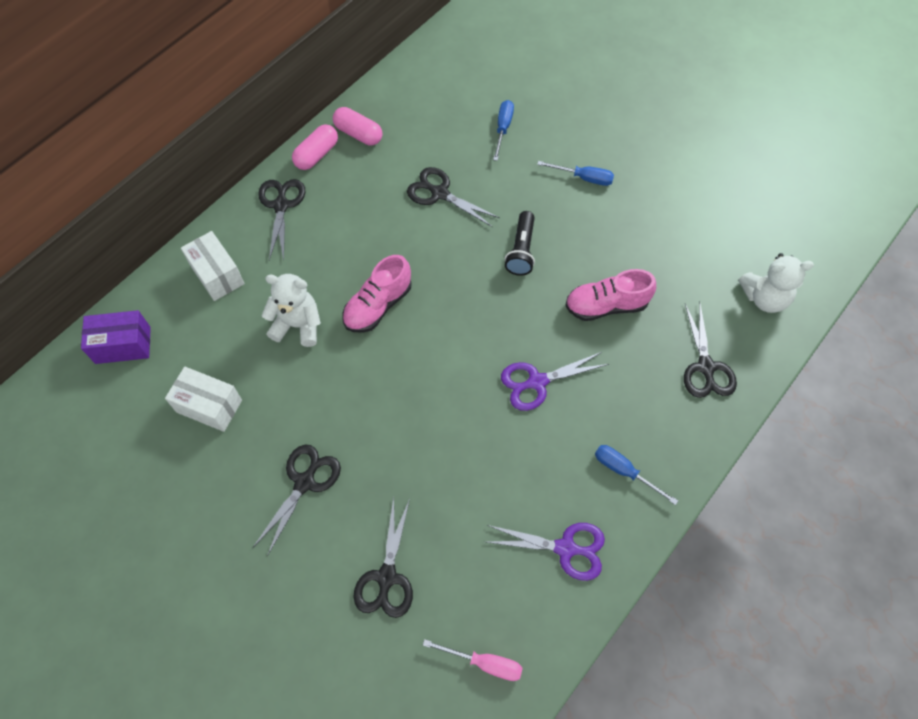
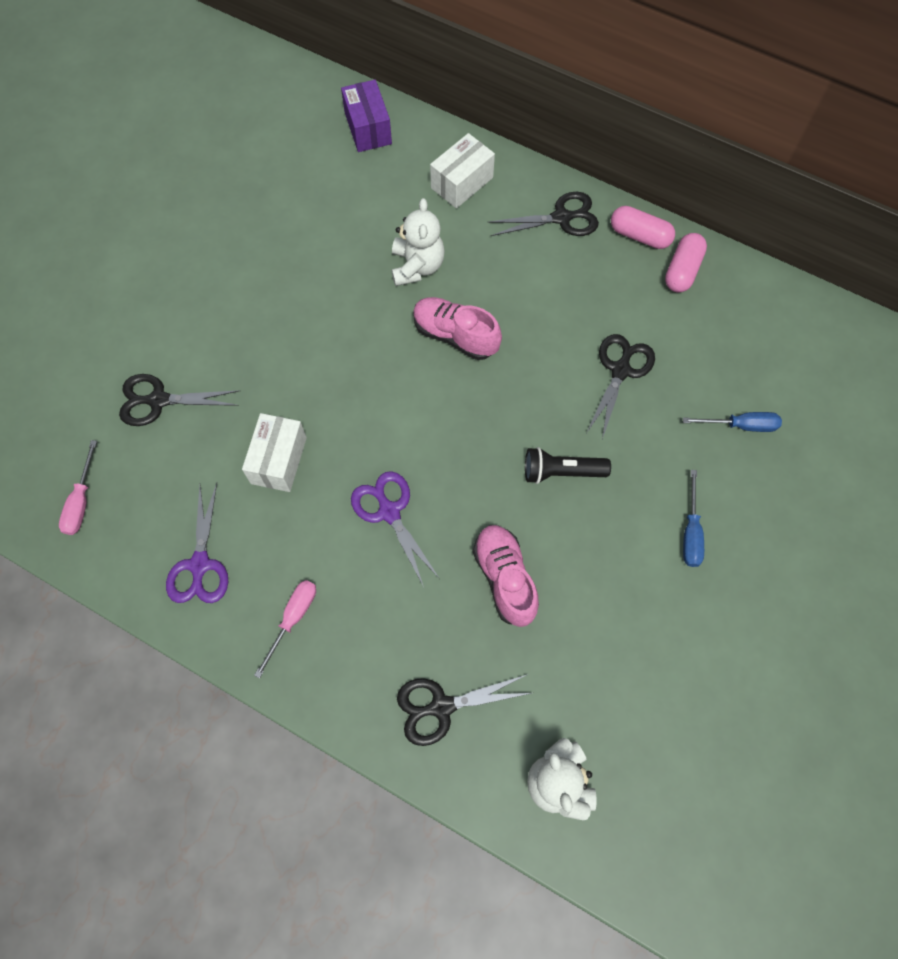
camera: 80 degrees right, 5 degrees up
(209, 406) = (315, 213): white box -> white box (278, 460)
(304, 482) = (247, 311): black scissors -> none
(624, 471) = (293, 619): blue screwdriver -> pink screwdriver

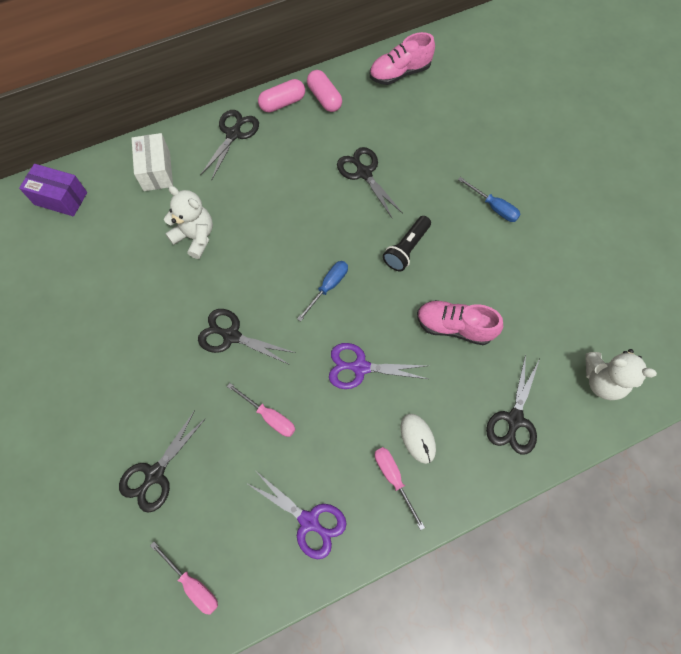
camera: 55 degrees left, 0 degrees up
(278, 460) = (269, 416): white box -> pink screwdriver
(336, 370) = (231, 336): none -> black scissors
(351, 617) = (418, 438): none -> white mouse
(455, 335) = (265, 247): pink shoe -> pink shoe (399, 73)
(741, 425) = (446, 138): blue screwdriver -> blue screwdriver (328, 287)

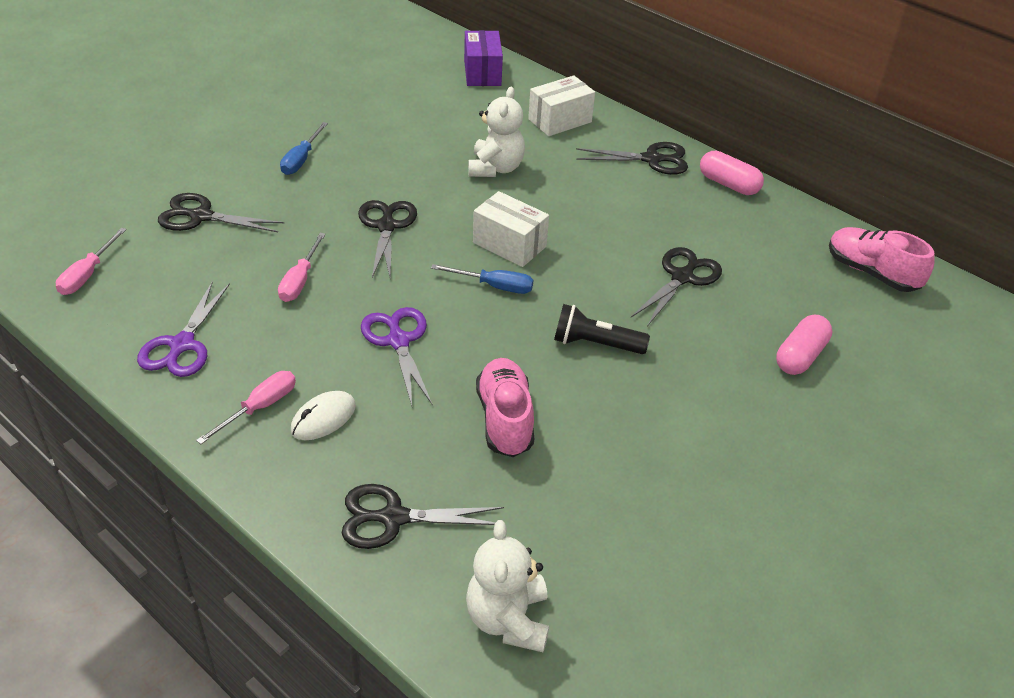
camera: 65 degrees right, 25 degrees down
(288, 261) = (509, 244): none -> white box
(324, 98) = (767, 216): pink capsule -> pink capsule (800, 356)
(493, 207) = (728, 421): blue screwdriver -> blue screwdriver (301, 160)

